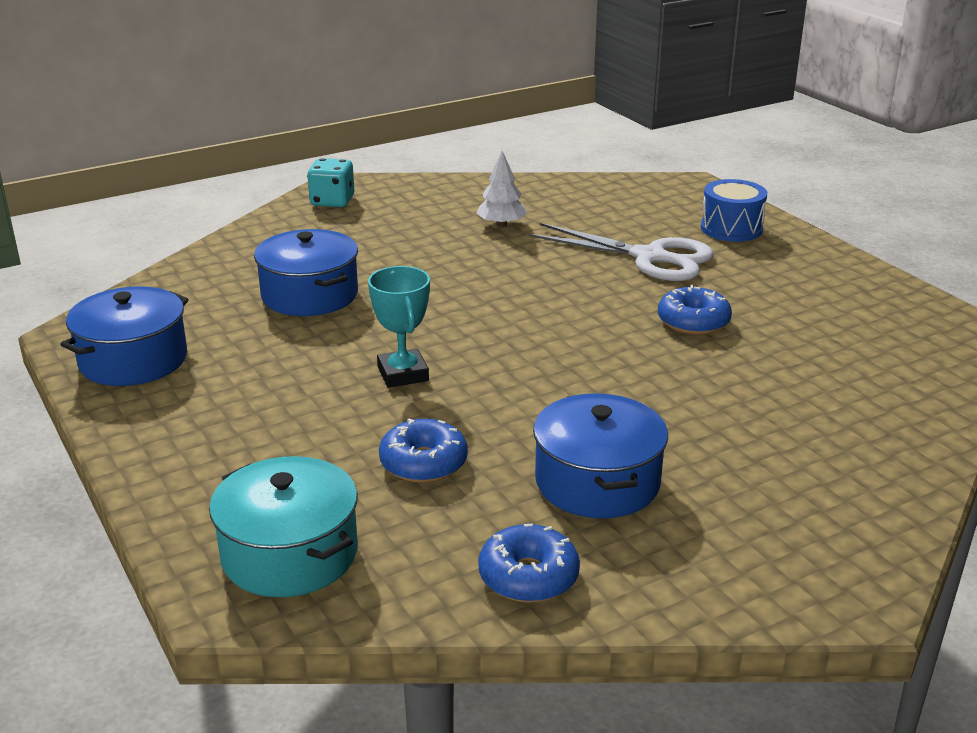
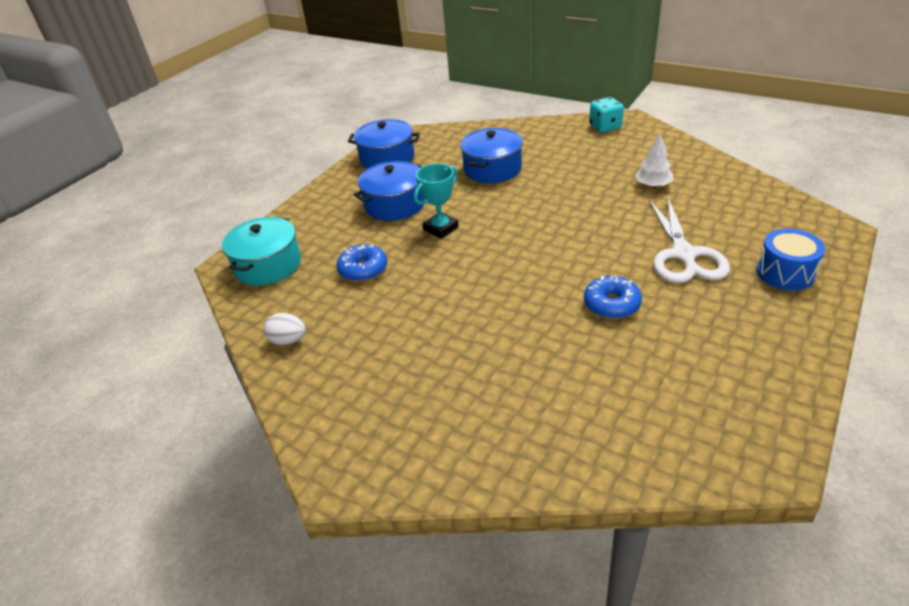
camera: 65 degrees right, 10 degrees up
(528, 576) = (288, 340): blue donut -> white egg
(597, 482) = (387, 332): blue pot -> blue pot (395, 204)

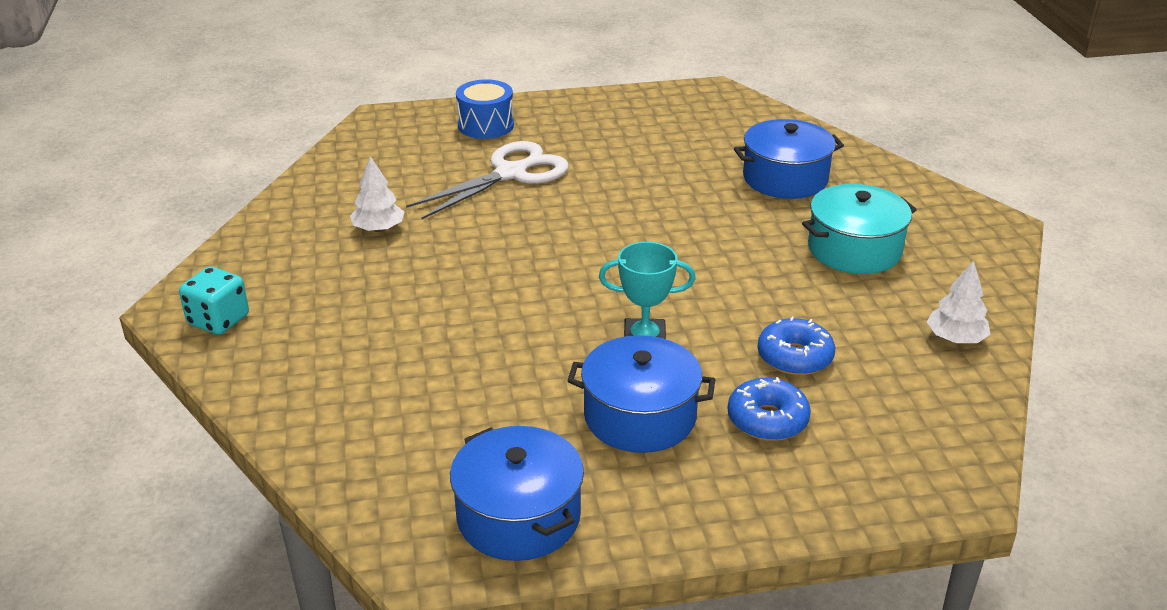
camera: 135 degrees left, 5 degrees down
(268, 265) = (904, 448): turquoise pot -> turquoise pot (854, 249)
(288, 340) = (955, 338): white egg -> white tree
(492, 169) = (448, 371): blue pot -> blue pot (785, 178)
(611, 304) = (636, 185): blue donut -> blue donut (767, 420)

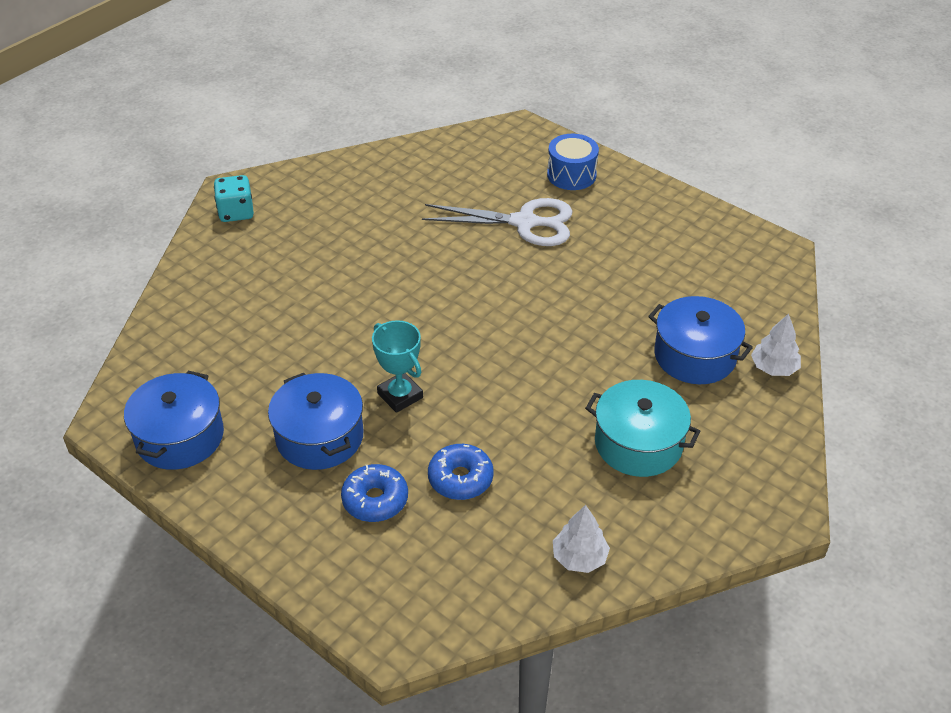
camera: 50 degrees right, 10 degrees up
(378, 229) = (392, 210): white tree -> white tree (773, 368)

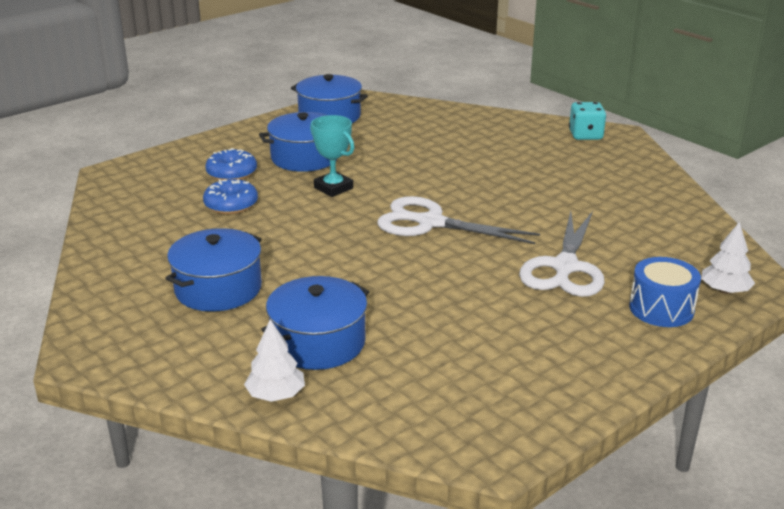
camera: 100 degrees right, 15 degrees down
(400, 395) = (333, 188): turquoise trophy -> turquoise trophy turned 75 degrees clockwise
(465, 310) = (431, 223): none -> white scissors
(579, 557) = (120, 244): white tree -> white tree (725, 290)
(638, 443) = (218, 289): turquoise pot -> blue pot

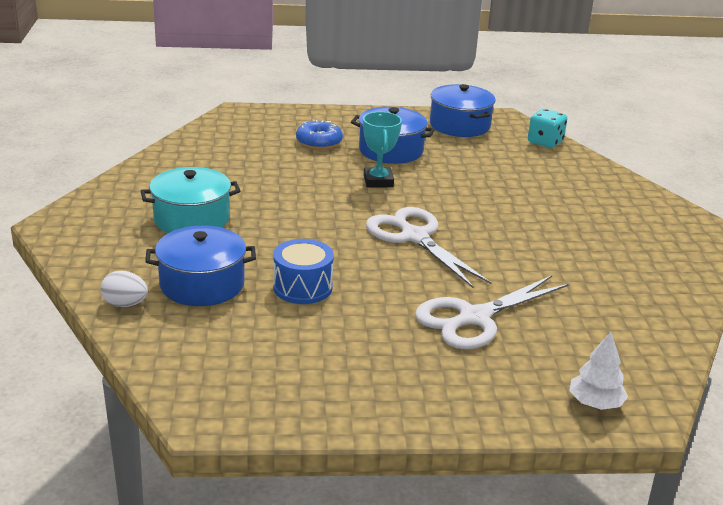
camera: 35 degrees right, 0 degrees up
(218, 289) = (192, 219): blue pot -> turquoise pot
(231, 205) = (285, 165): blue donut -> none
(276, 395) = (125, 304): white tree -> white egg
(585, 135) = (675, 221): turquoise dice -> turquoise dice (545, 142)
(661, 309) = (508, 388): blue drum -> blue drum (302, 287)

